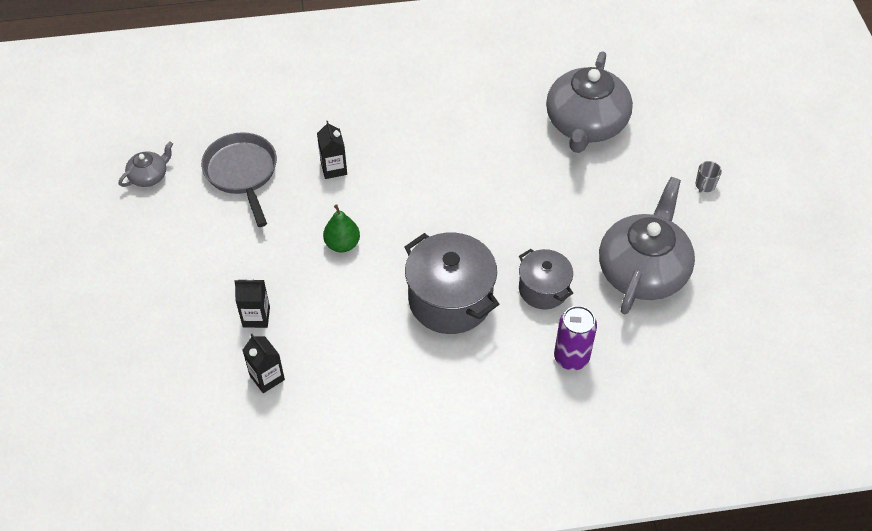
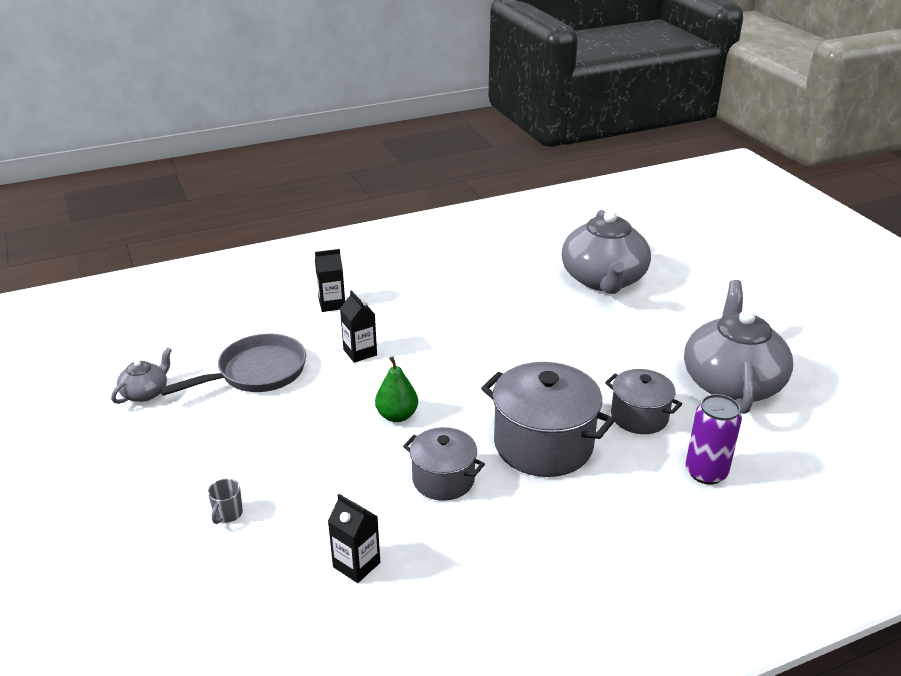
camera: 15 degrees left, 20 degrees down
(242, 173) = (257, 372): grey pan -> grey pan turned 90 degrees clockwise
(256, 317) = (320, 503): black carton -> black carton (332, 304)
(357, 316) = (443, 479): none -> grey pot
(705, 185) = (746, 306): grey mug -> grey mug (228, 514)

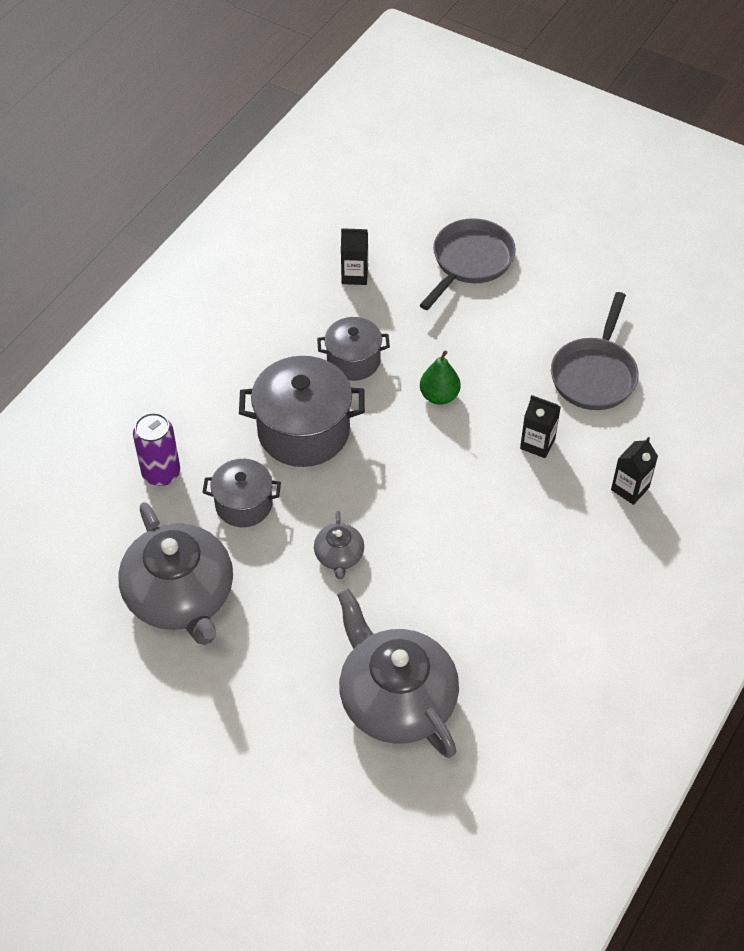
camera: 145 degrees right, 20 degrees up
(146, 392) = (651, 310): grey teapot -> grey teapot (339, 556)
(228, 514) = (470, 262): grey mug -> grey pan

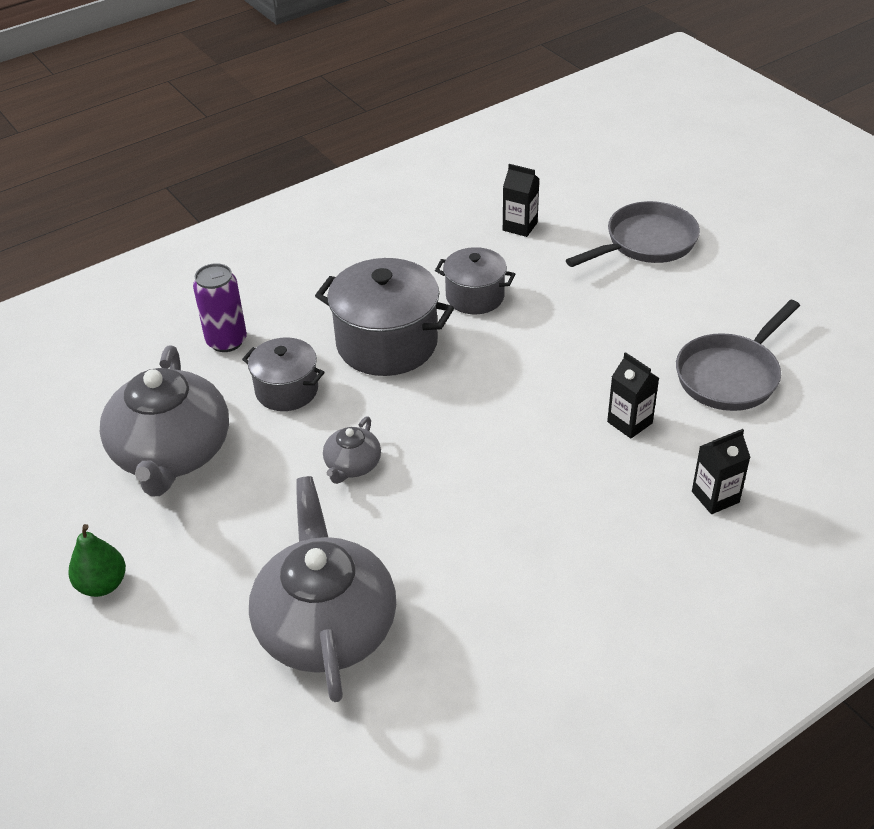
camera: 25 degrees right, 10 degrees down
(439, 396) = (546, 350): green pear -> green pear (102, 584)

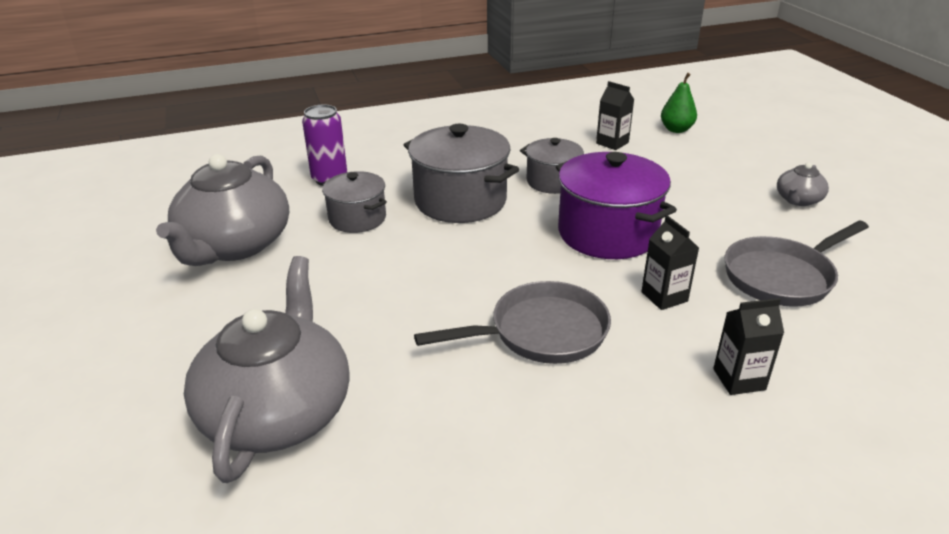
camera: 15 degrees right, 10 degrees down
(102, 584) = (106, 331): green pear -> green pear (676, 129)
(352, 465) = (381, 282): grey teapot -> grey teapot (798, 200)
(554, 356) = (607, 233): none -> purple pot
(646, 242) = (723, 168): grey pan -> grey pan (541, 332)

